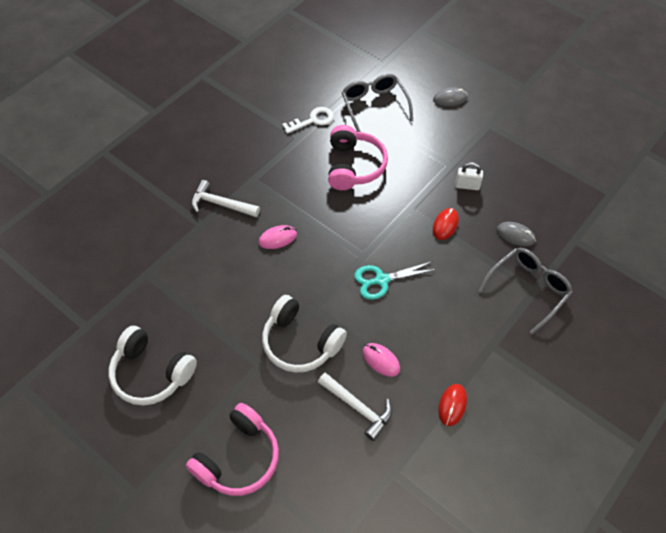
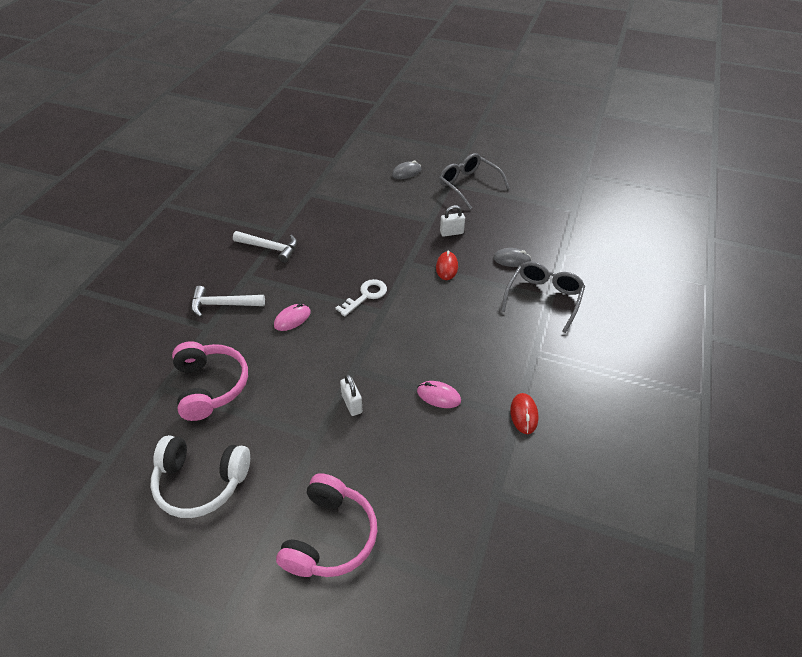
camera: 20 degrees left, 10 degrees down
(300, 342) = (352, 404): white headphones -> white padlock
(313, 120) = (288, 215): white key -> white key (366, 296)
(354, 166) = (342, 242): pink headphones -> pink headphones (211, 386)
(358, 407) = (435, 445): white hammer -> white hammer (270, 248)
(374, 106) = (341, 192): grey glasses -> grey glasses (468, 185)
(381, 280) = (408, 327): turquoise scissors -> none

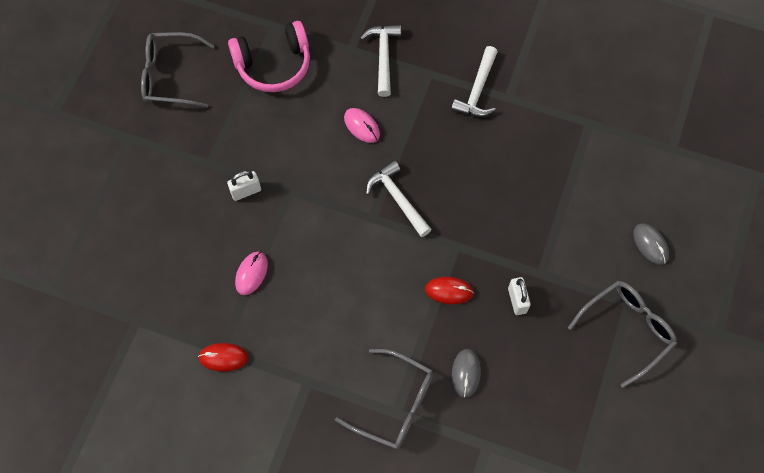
camera: 90 degrees right, 20 degrees up
(201, 482) = (170, 76): white headphones -> grey glasses
(330, 536) = (111, 181): pink headphones -> none
(366, 296) = (397, 199): white key -> white hammer

